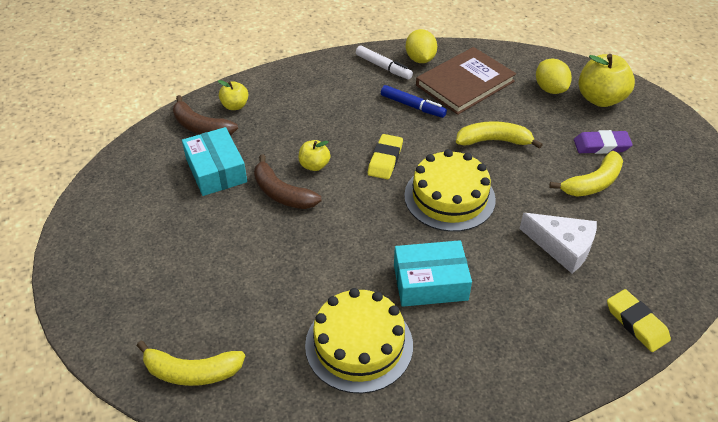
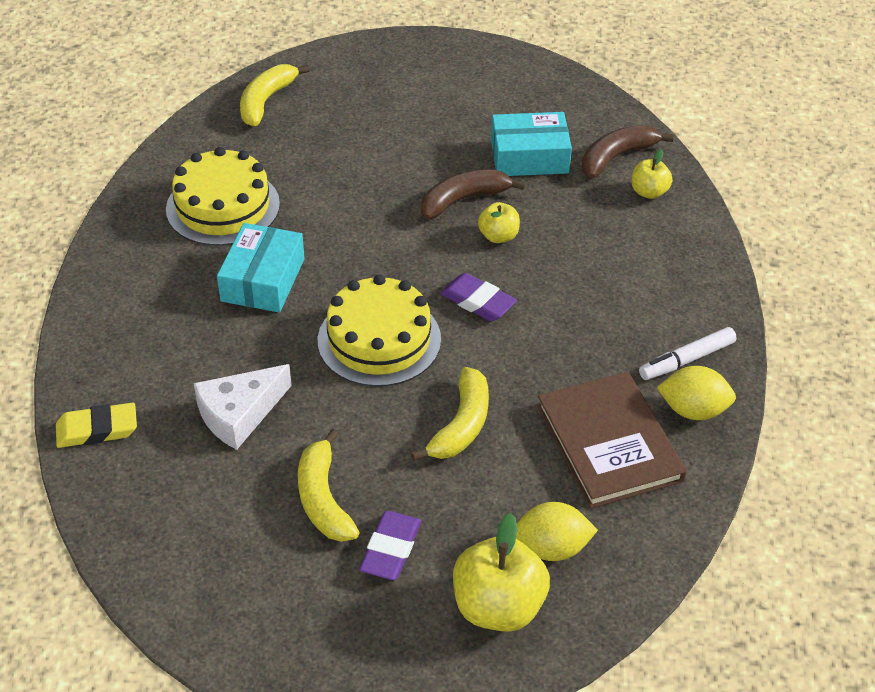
camera: 110 degrees right, 0 degrees up
(385, 159) = (478, 301): yellow eraser -> purple eraser
(412, 106) = (577, 363): blue marker -> none

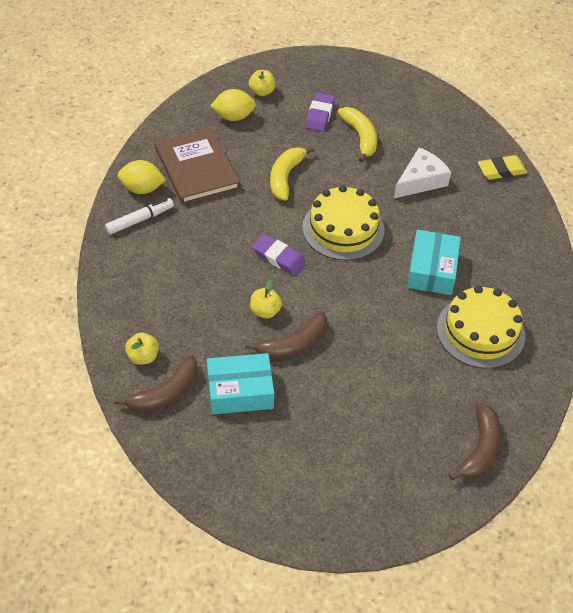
camera: 175 degrees right, 5 degrees up
(266, 101) = (480, 449): yellow banana -> brown banana
(498, 607) = (262, 92): yellow apple -> yellow apple, size x0.55

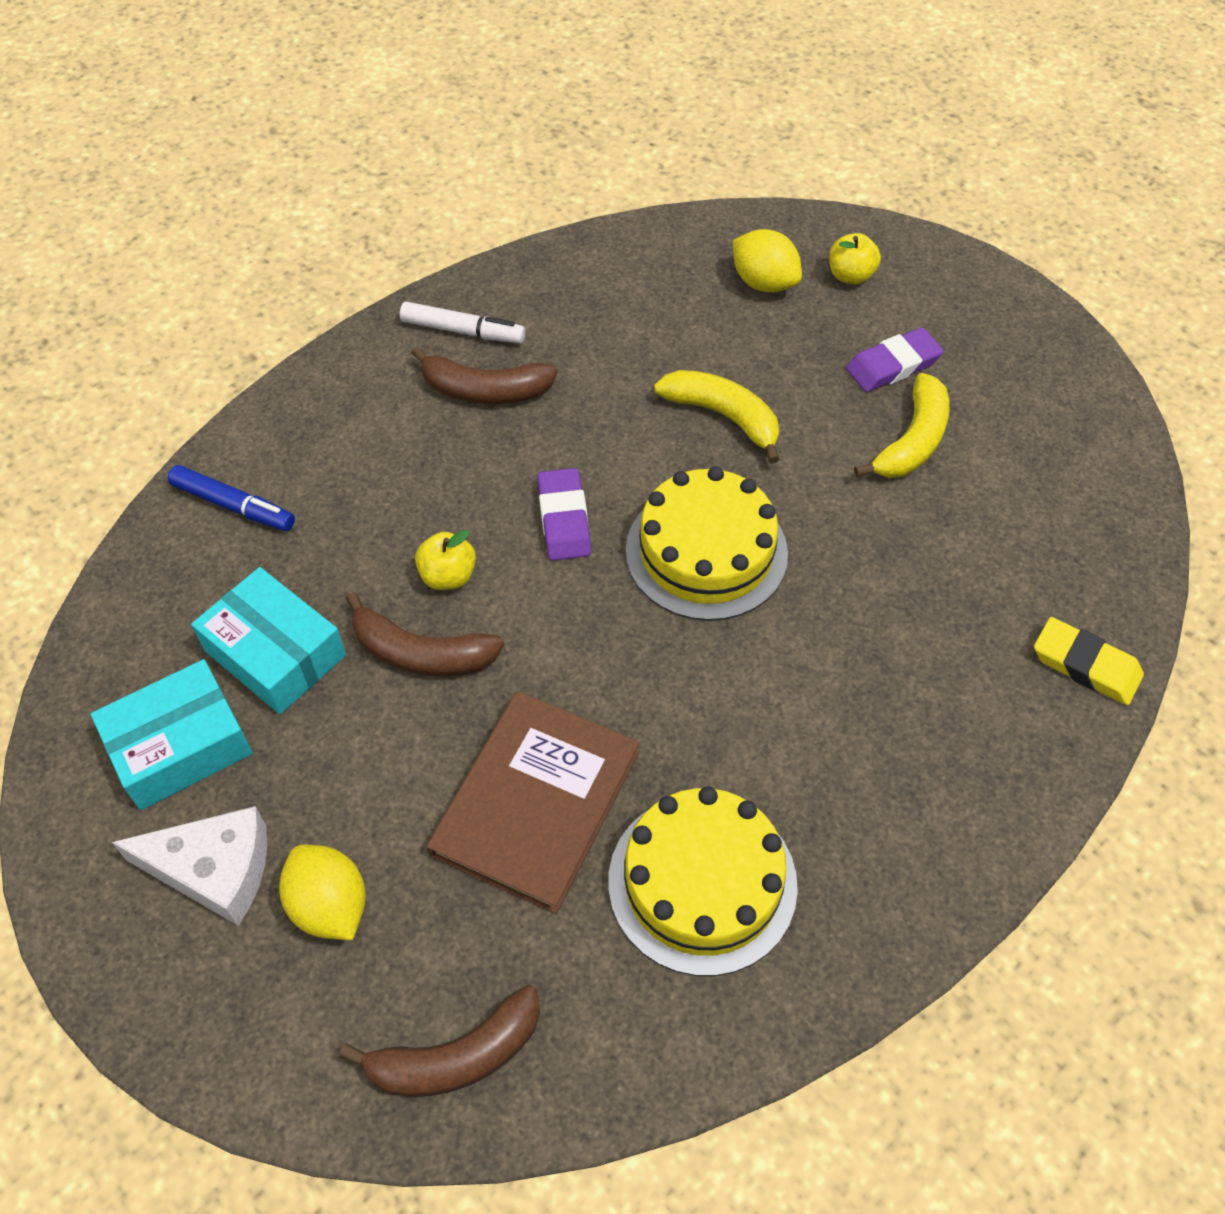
camera: 50 degrees right, 5 degrees up
(142, 189) = (519, 293): yellow lemon -> yellow lemon (330, 906)
(143, 357) = (234, 506): yellow apple -> blue marker
(165, 393) = (194, 574): brown banana -> brown banana (485, 390)
(196, 169) = (620, 318): brown book -> brown book (535, 802)
(285, 177) = (723, 417): yellow banana -> yellow banana turned 60 degrees clockwise
(420, 181) = (922, 575): white cheese -> white cheese (214, 870)
(432, 270) = (755, 722): turquoise box -> turquoise box (180, 746)

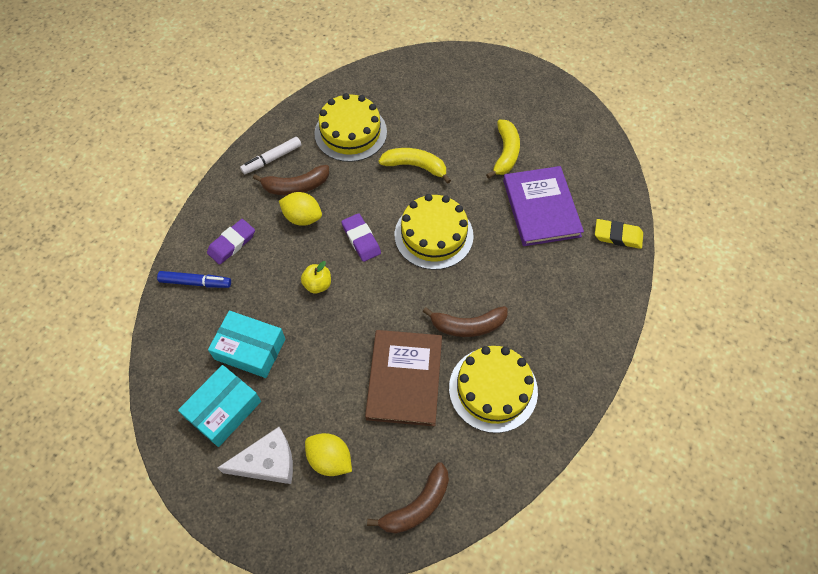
camera: 20 degrees left, 5 degrees up
(421, 653) = (321, 326): brown banana -> brown banana (468, 325)
(463, 331) = (272, 159): white marker -> white marker turned 150 degrees clockwise
(626, 323) = (350, 132): none -> yellow cake
(764, 283) = (407, 93): yellow lemon -> yellow lemon (302, 217)
(850, 275) = (446, 79): yellow apple -> none
(893, 365) = (483, 118): purple eraser -> purple eraser (232, 243)
(943, 564) = (541, 208): none -> purple book

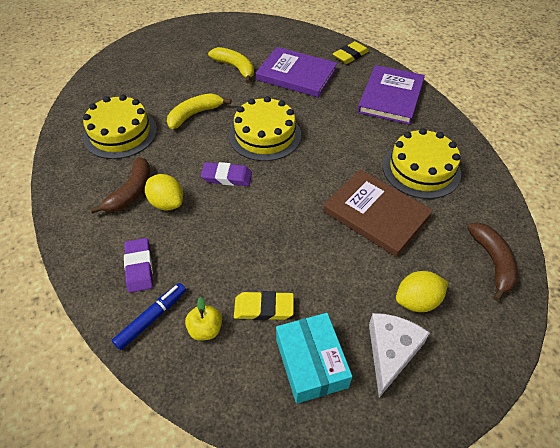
camera: 55 degrees left, 10 degrees down
(250, 349) = (264, 308): turquoise box -> yellow eraser
(272, 159) = (84, 194): white marker -> none
(302, 217) = (167, 203): yellow lemon -> yellow lemon turned 75 degrees clockwise
(317, 284) = (242, 225): yellow apple -> yellow apple (205, 329)
(468, 325) = (358, 156): brown banana -> none
(581, 308) = (390, 97): none -> purple book

